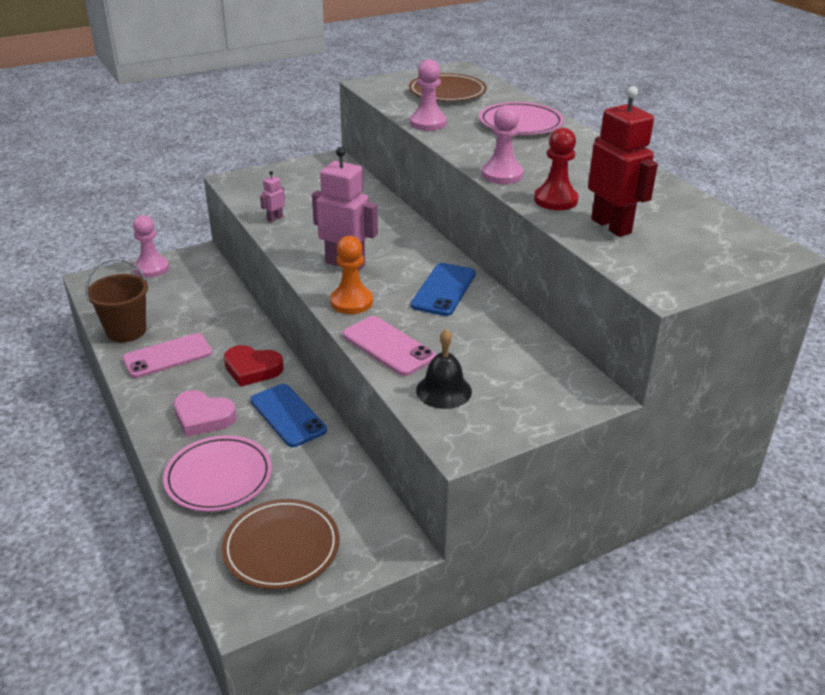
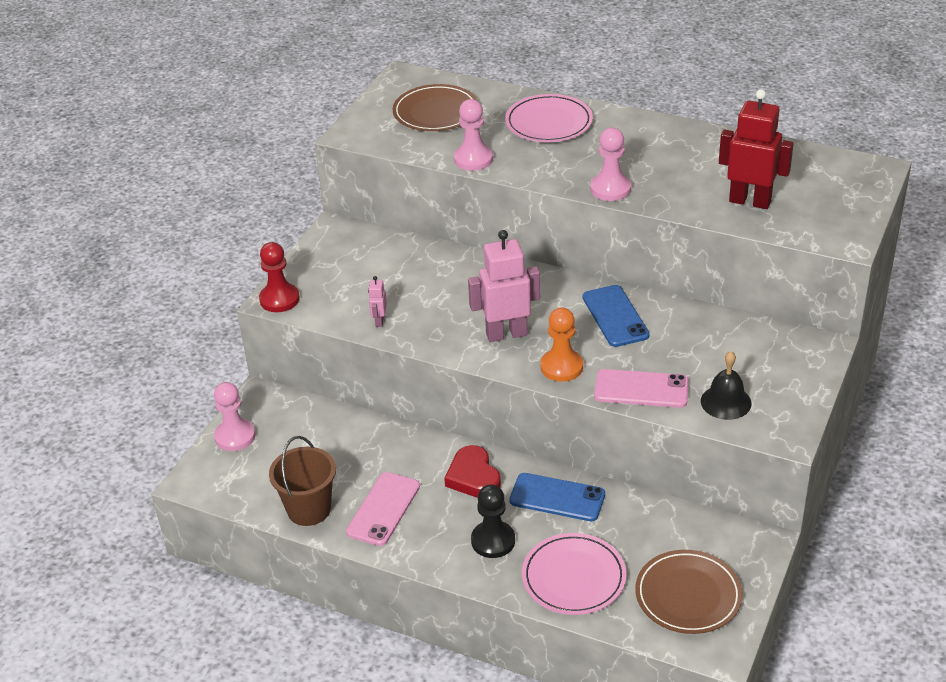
camera: 35 degrees left, 5 degrees up
(203, 417) = (493, 541): pink heart -> black pawn
(252, 369) = (473, 477): red heart -> red heart turned 90 degrees clockwise
(555, 200) = (682, 195): red pawn -> red pawn (279, 299)

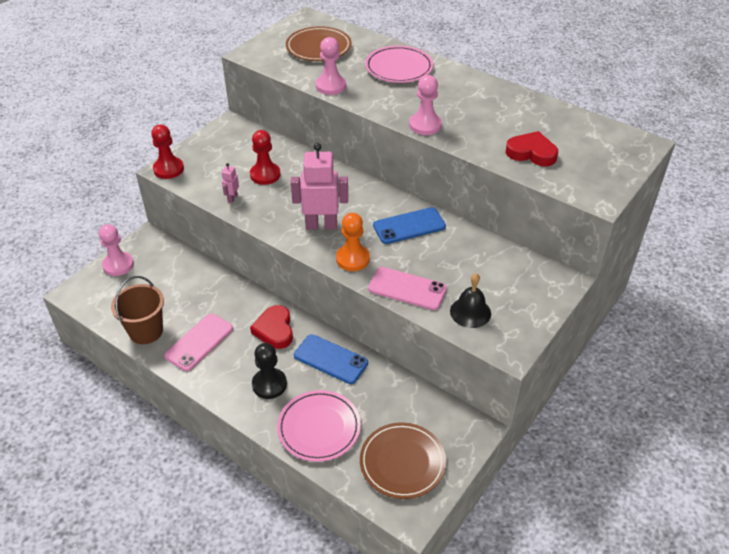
camera: 10 degrees right, 5 degrees up
(409, 285) = (265, 175): none -> red pawn
(615, 316) = (409, 226): blue phone -> blue phone turned 75 degrees clockwise
(750, 201) = (531, 153): red robot -> red heart

